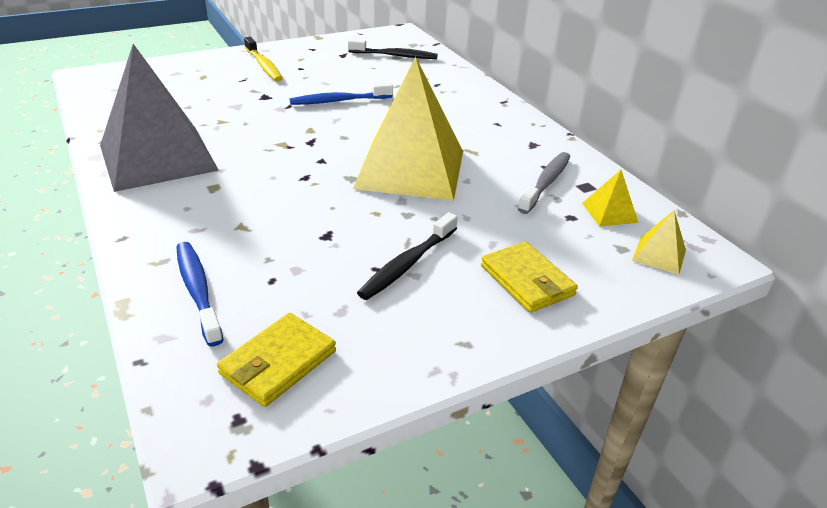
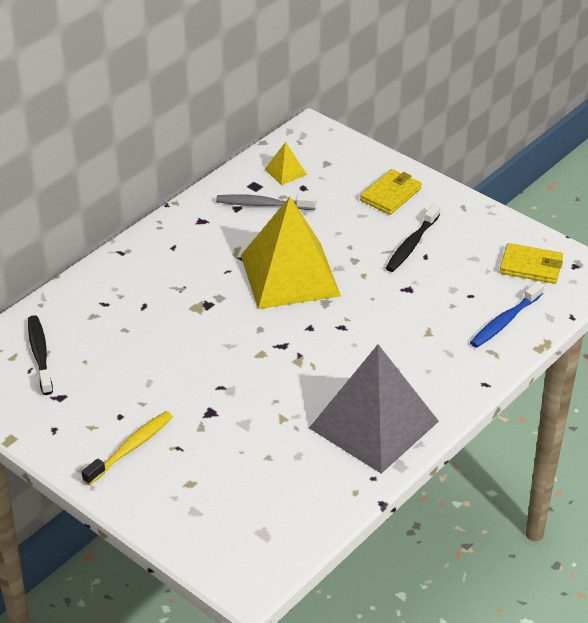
camera: 110 degrees left, 5 degrees up
(338, 101) = (188, 357): blue toothbrush -> none
(407, 264) = (411, 245): black toothbrush -> black toothbrush turned 105 degrees clockwise
(659, 255) = (323, 148): yellow pyramid -> none

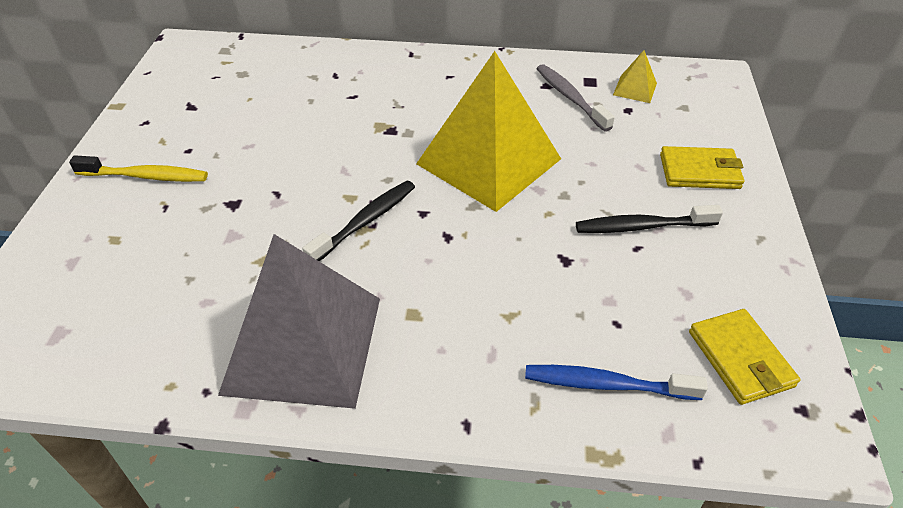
camera: 55 degrees right, 5 degrees up
(40, 354) = (239, 73): black toothbrush -> black toothbrush (365, 221)

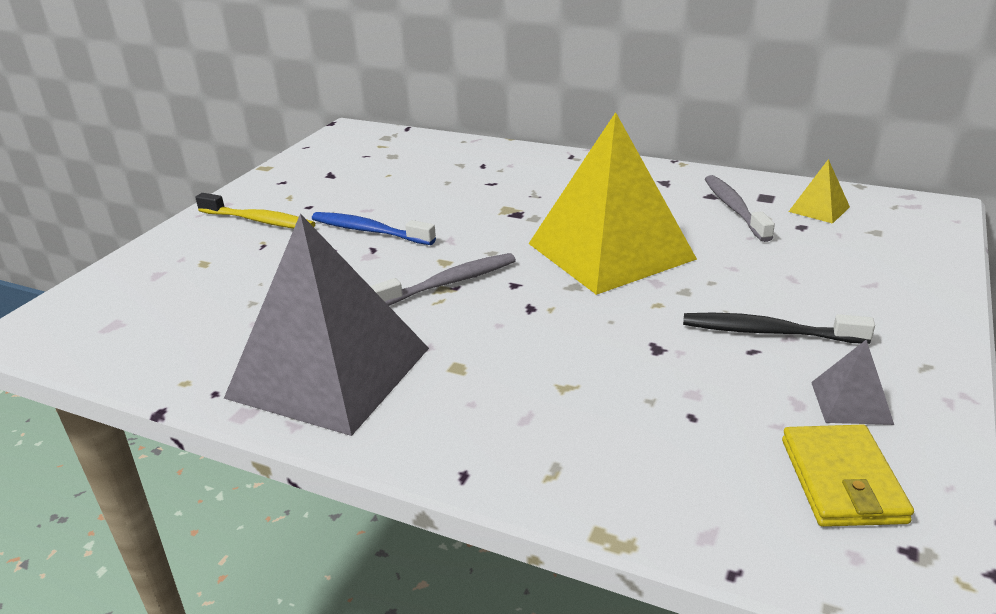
camera: 20 degrees right, 15 degrees down
(365, 221) = (449, 283): black toothbrush -> grey toothbrush
(606, 384) = (649, 471): blue toothbrush -> blue toothbrush (369, 231)
(699, 171) = (869, 292): yellow wallet -> none
(722, 284) = (851, 402): none -> grey pyramid

